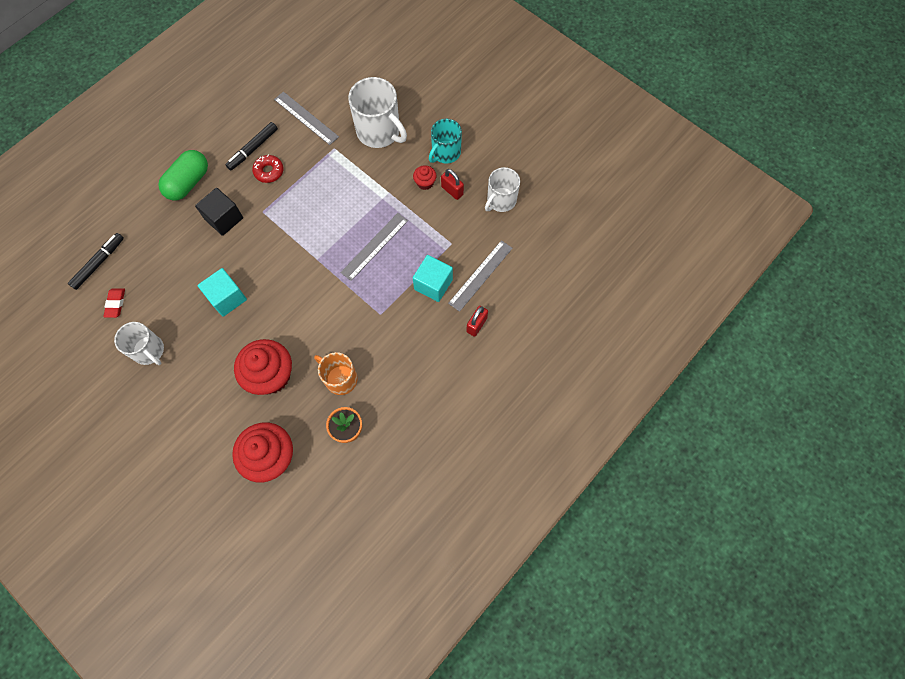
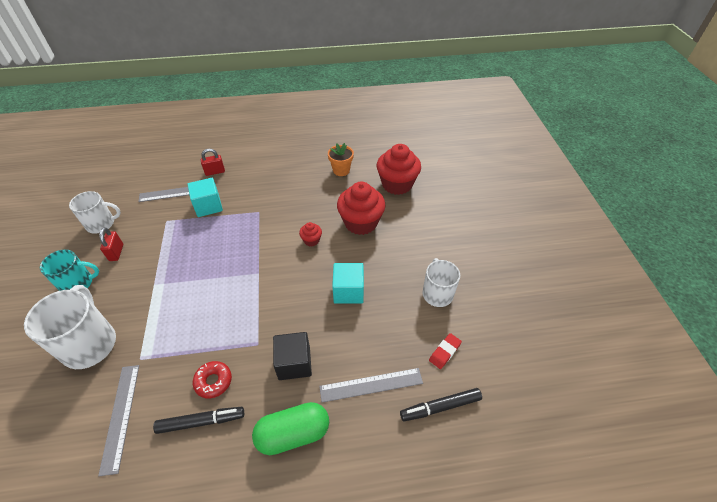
camera: 140 degrees left, 20 degrees down
(340, 379) = (320, 195): orange mug -> none
(375, 246) = (211, 253): grey ruler -> grey ruler (371, 384)
(425, 183) = (123, 272): red cupcake -> red cupcake (311, 240)

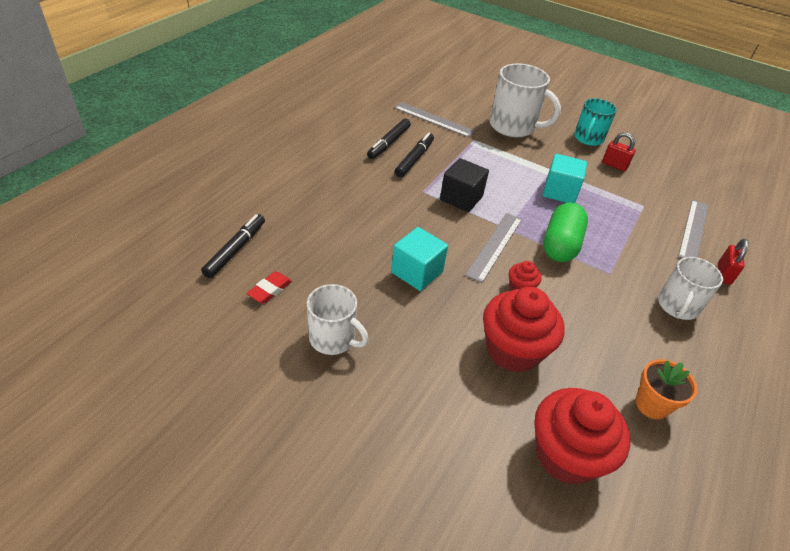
camera: 125 degrees right, 5 degrees down
(101, 224) = (667, 170): white mug -> white mug (677, 306)
(208, 206) = (650, 241): turquoise cube -> turquoise cube (560, 192)
(213, 381) = (414, 159): red donut -> black marker
(293, 434) = (326, 172): green capsule -> green capsule (560, 245)
(294, 363) = (381, 199): black cube -> black cube (461, 198)
(371, 384) = (307, 226): grey ruler -> grey ruler (495, 246)
(444, 352) = (270, 290): red eraser -> red eraser turned 45 degrees clockwise

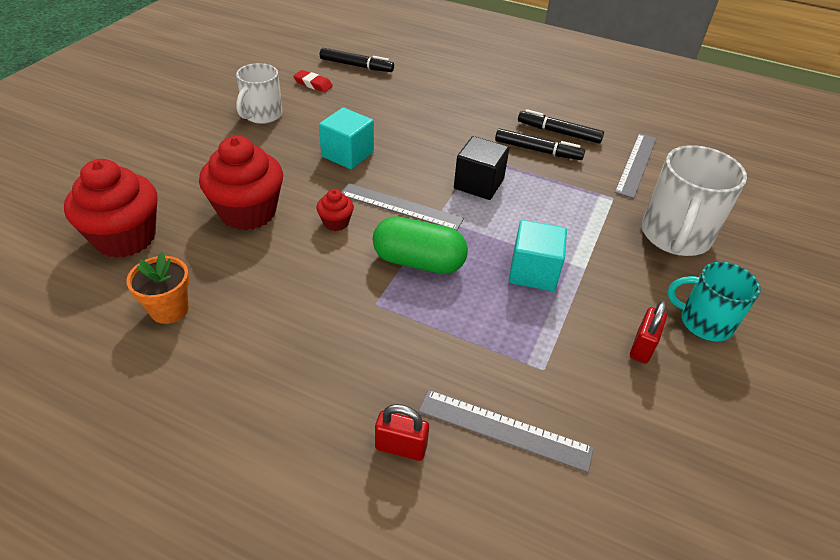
camera: 85 degrees right, 0 degrees up
(677, 306) = (322, 367): white mug -> none

